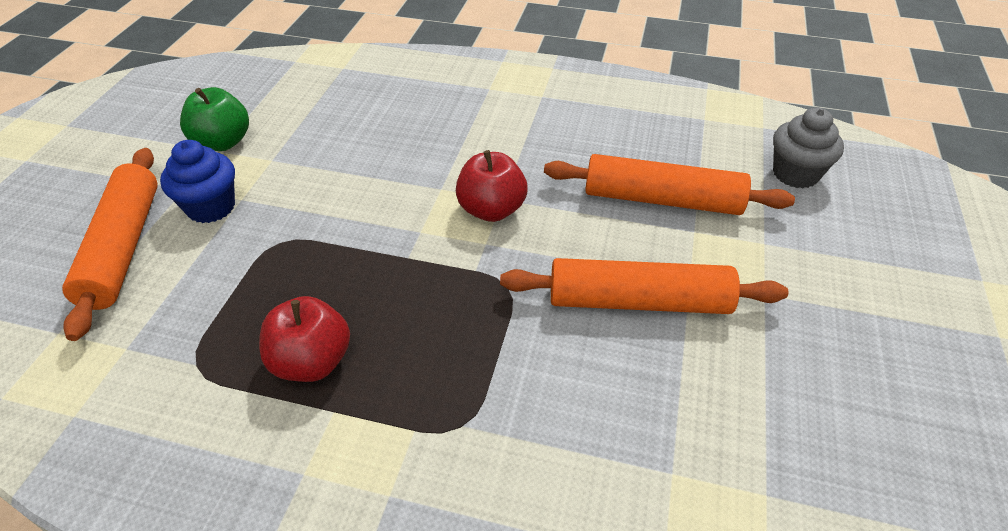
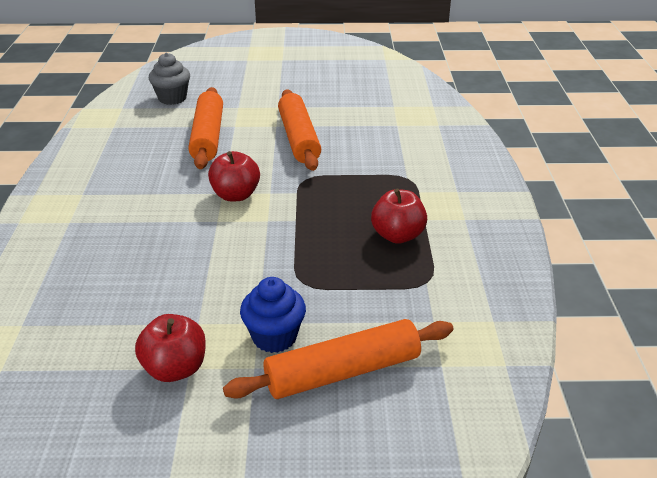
camera: 105 degrees left, 10 degrees down
(223, 142) = (175, 368): green apple -> red apple

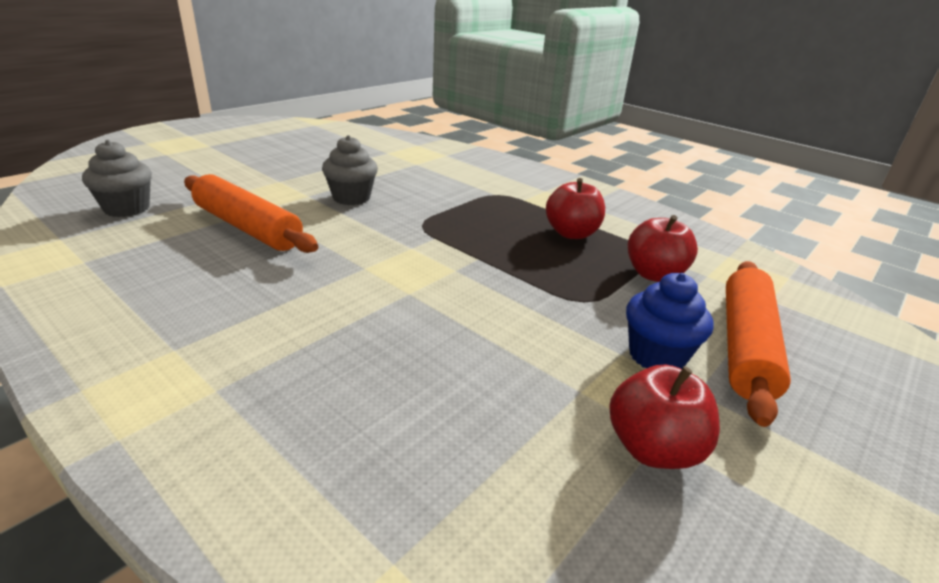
camera: 50 degrees left, 5 degrees down
(235, 195) = (383, 263): red apple -> red apple (654, 274)
(298, 138) = (351, 198): orange rolling pin -> grey cupcake

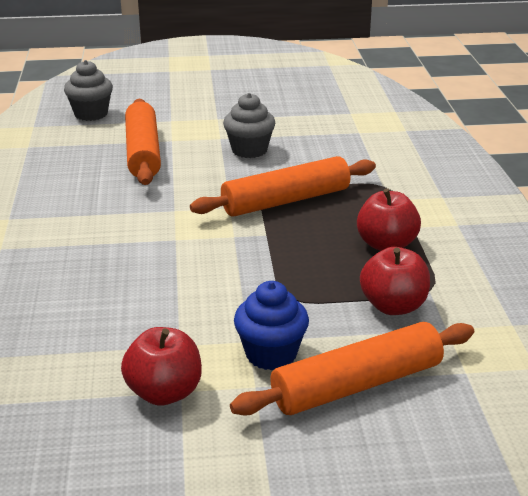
camera: 45 degrees right, 0 degrees up
(448, 227) = (286, 201): none -> orange rolling pin

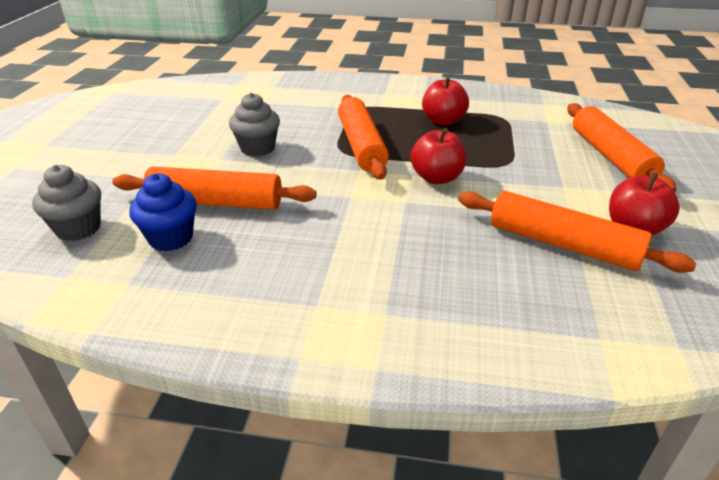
camera: 75 degrees left, 5 degrees up
(119, 338) = (563, 244): none -> orange rolling pin
(271, 354) = (580, 180): blue cupcake -> blue cupcake (171, 238)
(393, 306) = (521, 131): red apple -> red apple (436, 178)

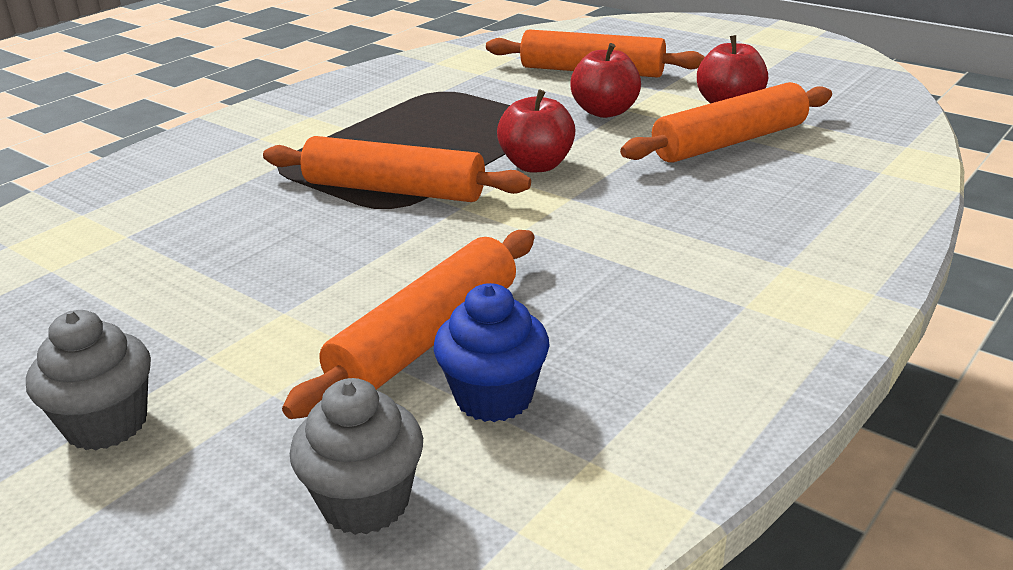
camera: 60 degrees left, 5 degrees down
(257, 148) = (294, 270): grey cupcake -> grey cupcake (106, 424)
(443, 121) = (399, 124): red apple -> red apple (605, 112)

